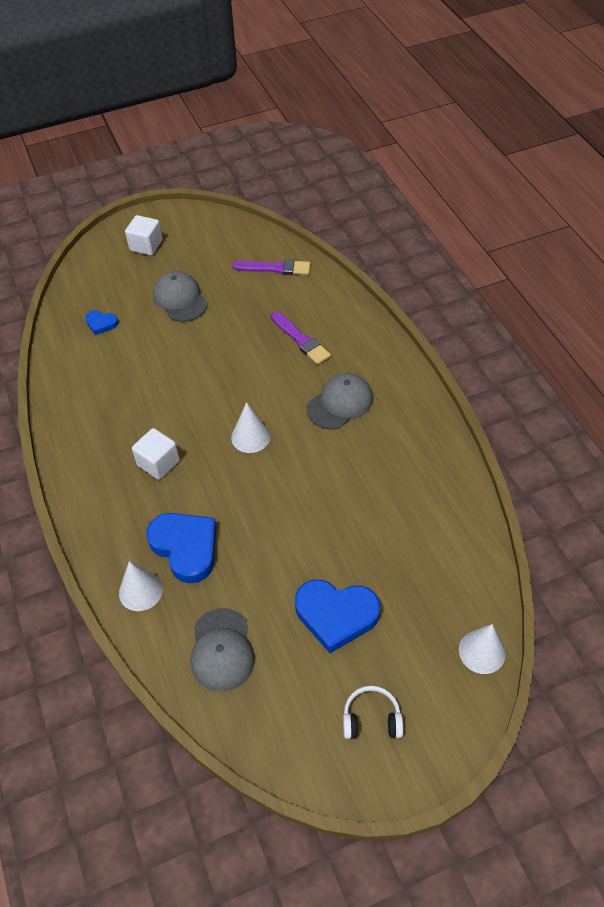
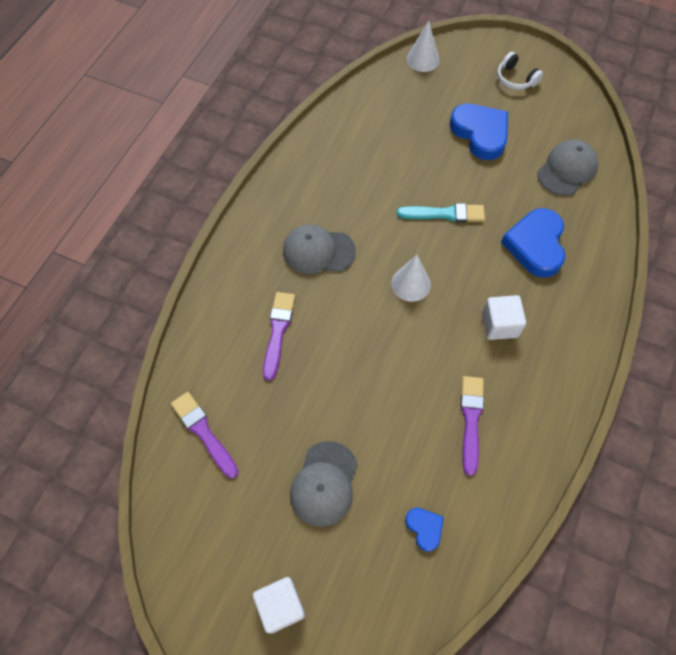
camera: 135 degrees left, 10 degrees up
(123, 392) = (471, 420): none -> purple brush
(140, 591) = (591, 243): white cone -> none
(283, 509) = (445, 214): none -> turquoise brush

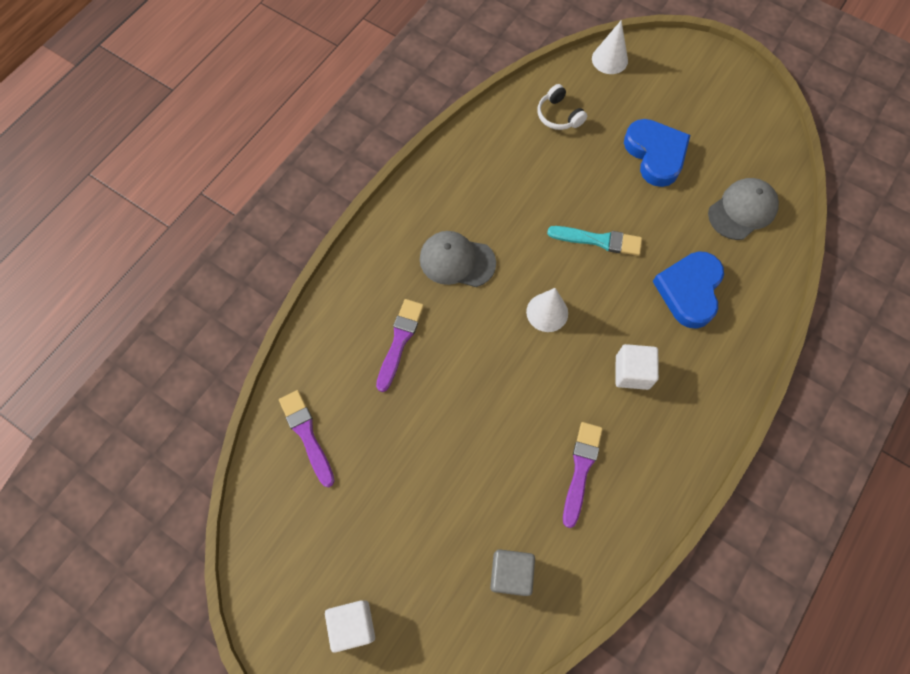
camera: 10 degrees right, 5 degrees up
(324, 483) = (418, 509): grey cap -> none
(424, 528) = (510, 573): blue heart -> grey cube
(515, 79) = (707, 97): white headphones -> white headphones (559, 115)

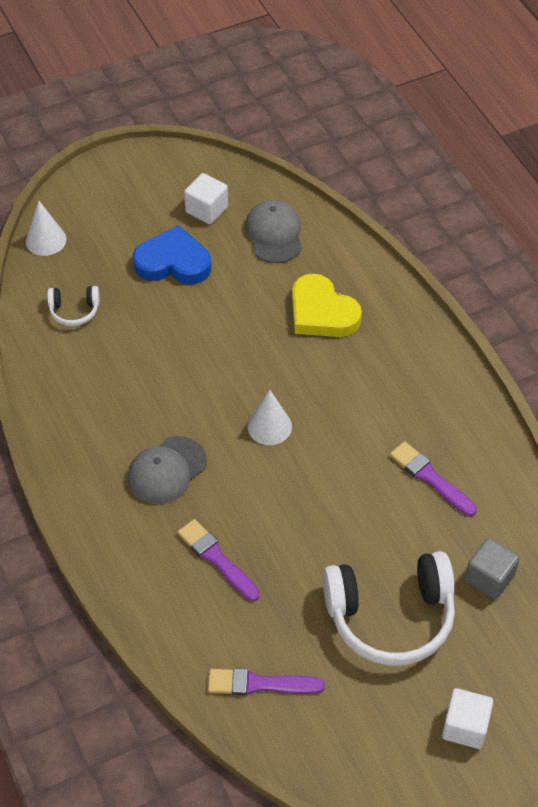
camera: 60 degrees left, 15 degrees down
(424, 506) = (390, 616): none -> white headphones
(598, 240) = (227, 350): turquoise brush -> none
(632, 372) = (368, 394): white cube -> white cube (206, 209)
(689, 291) = (322, 312): blue heart -> yellow heart

